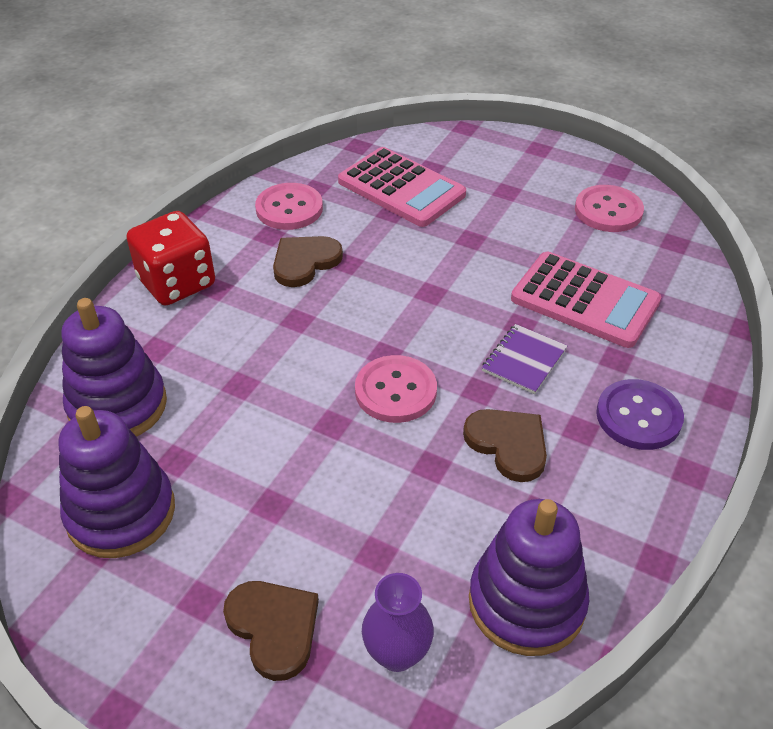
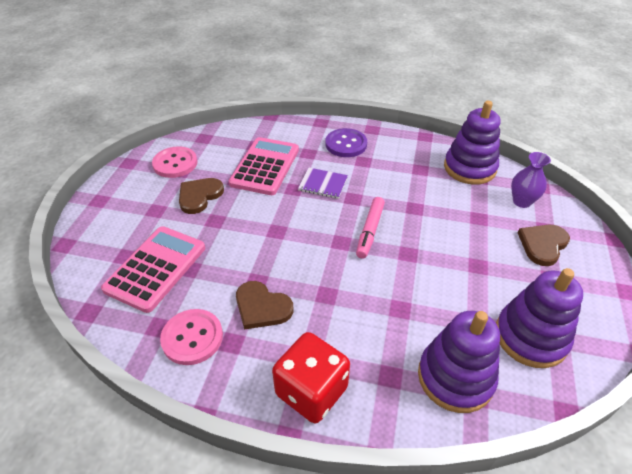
camera: 105 degrees left, 0 degrees up
(395, 391) = (370, 231): pink button -> pink marker
(508, 444) = (386, 183): brown heart -> brown heart (199, 196)

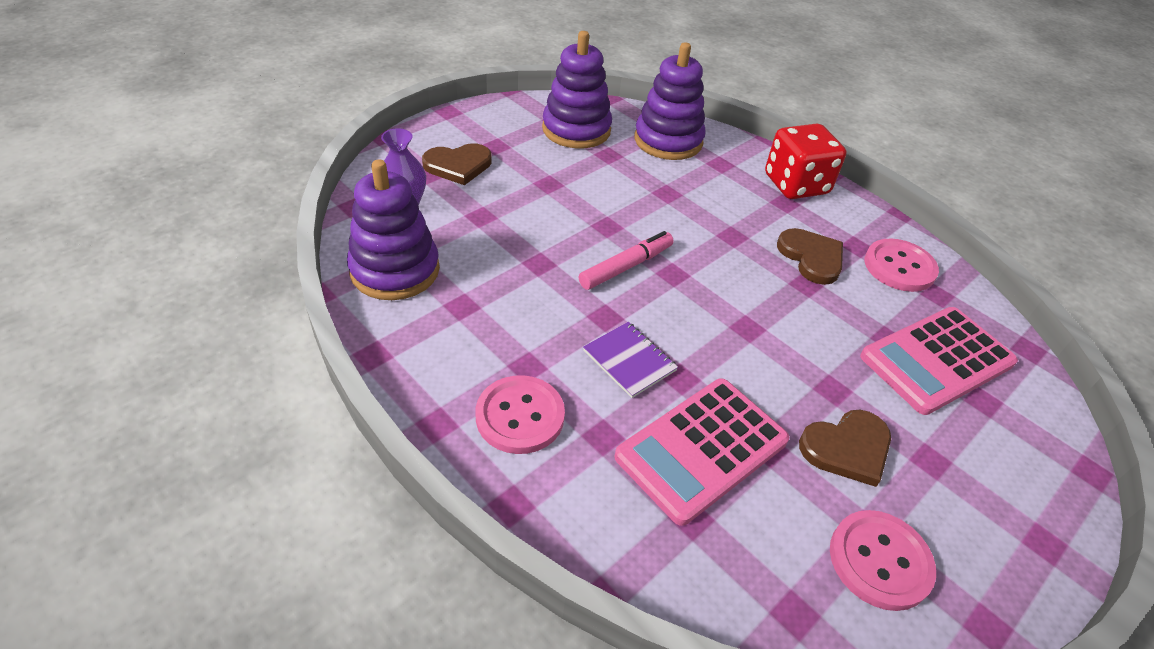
camera: 150 degrees left, 0 degrees up
(346, 144) = (520, 416): purple button -> pink button

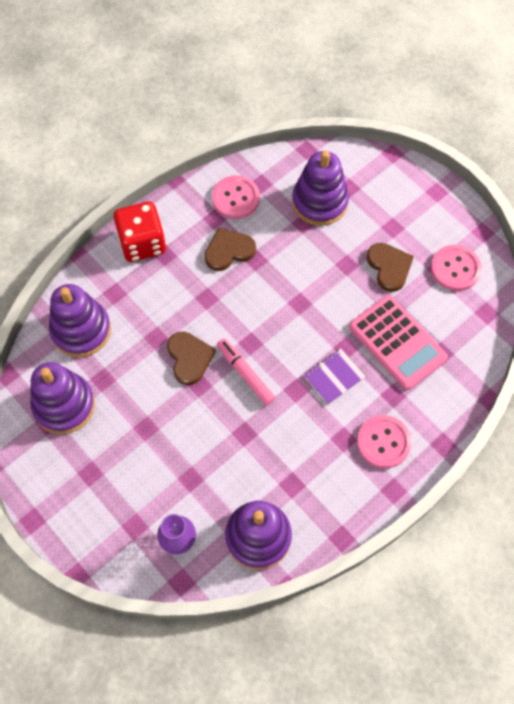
camera: 85 degrees left, 20 degrees up
(458, 165) = (122, 503): brown heart -> brown heart (189, 358)
(937, 360) = (319, 202): pink calculator -> purple stacking toy

